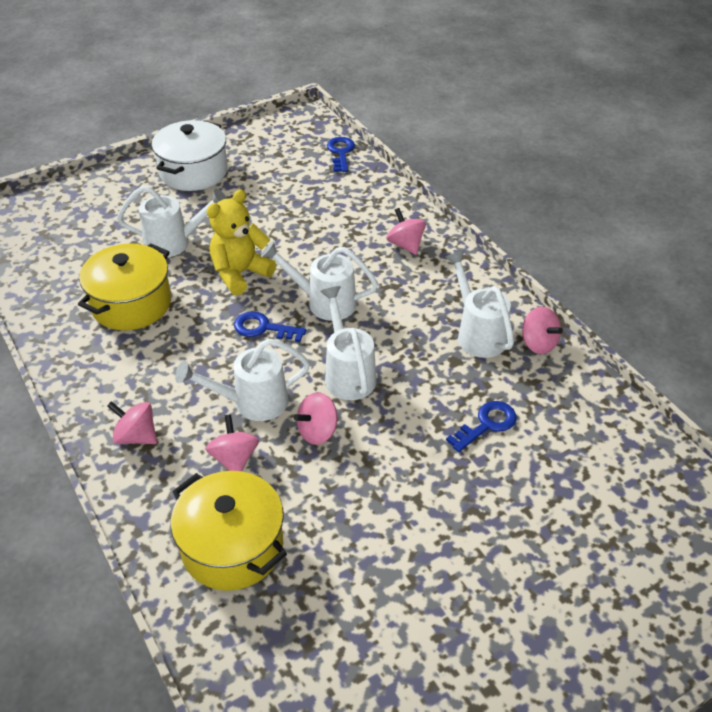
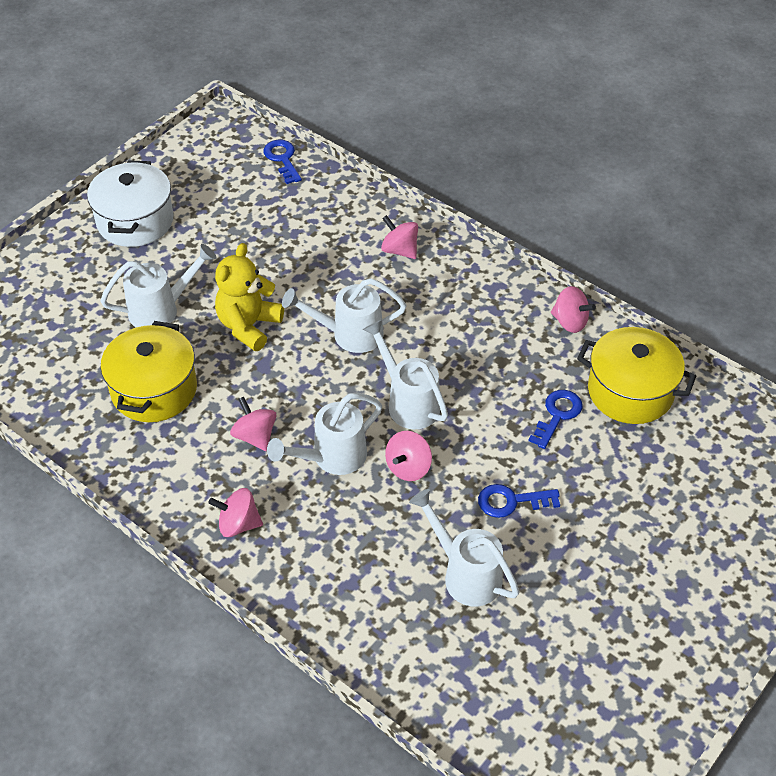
camera: 20 degrees left, 5 degrees up
(232, 547) = (385, 598): yellow pot -> yellow pot (630, 391)
(234, 459) = (344, 517): pink spinning top -> pink spinning top (255, 436)
(263, 328) = (303, 378): blue key -> blue key (511, 501)
(478, 333) = (511, 327): white watering can -> white watering can (465, 574)

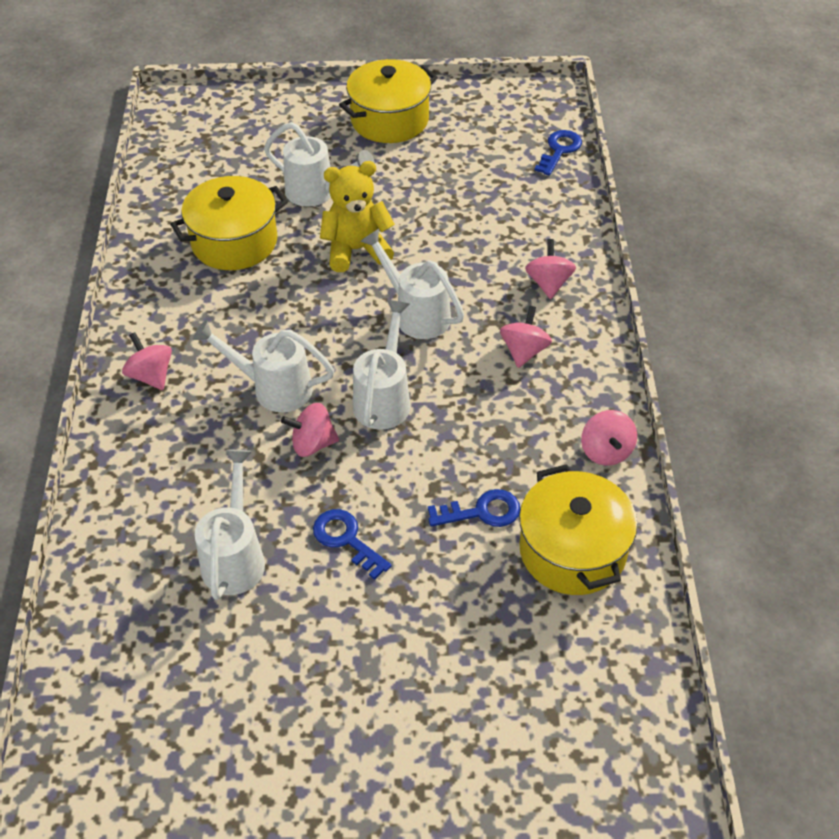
camera: 50 degrees right, 0 degrees up
(135, 221) = (389, 120): white pot -> yellow pot
(255, 436) = (248, 328): pink spinning top -> pink spinning top (524, 351)

